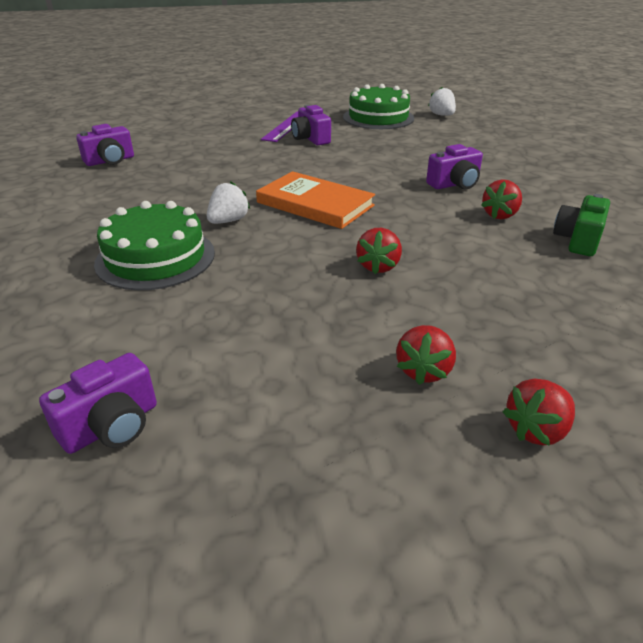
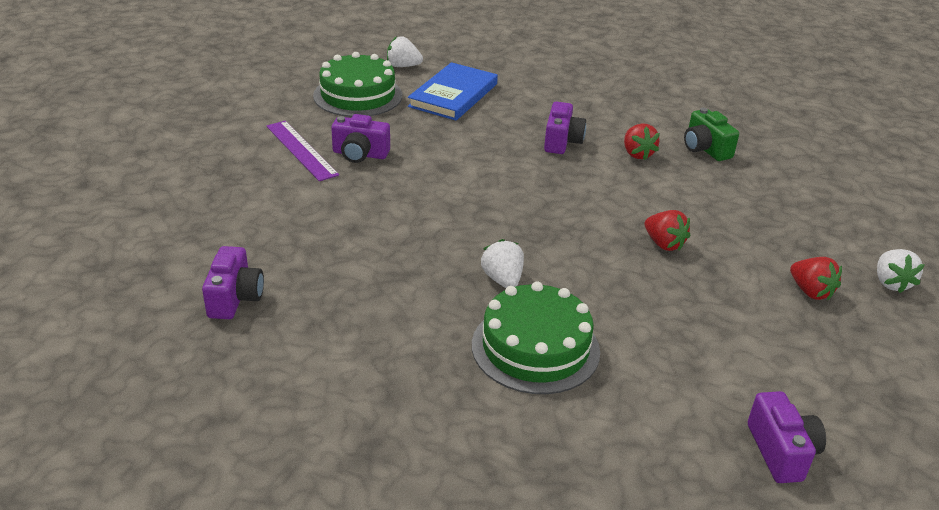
camera: 55 degrees left, 0 degrees up
(315, 204) = (521, 221): orange book -> none
(439, 137) = (453, 95): none -> blue book
(536, 430) = (891, 283): red strawberry -> white strawberry

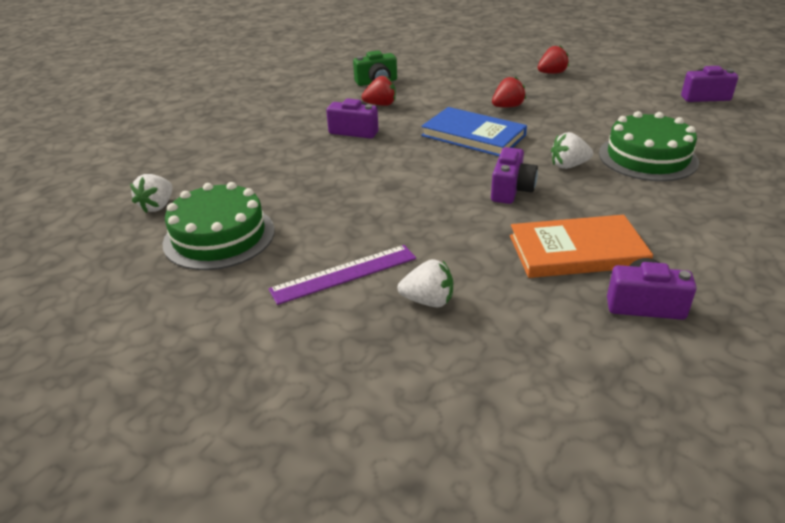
camera: 80 degrees left, 0 degrees up
(323, 268) = (577, 251): none -> orange book
(360, 154) = (360, 233): purple camera -> purple camera (511, 190)
(453, 95) = (245, 177): blue book -> blue book (473, 135)
(891, 283) = (537, 54): white strawberry -> white strawberry (428, 301)

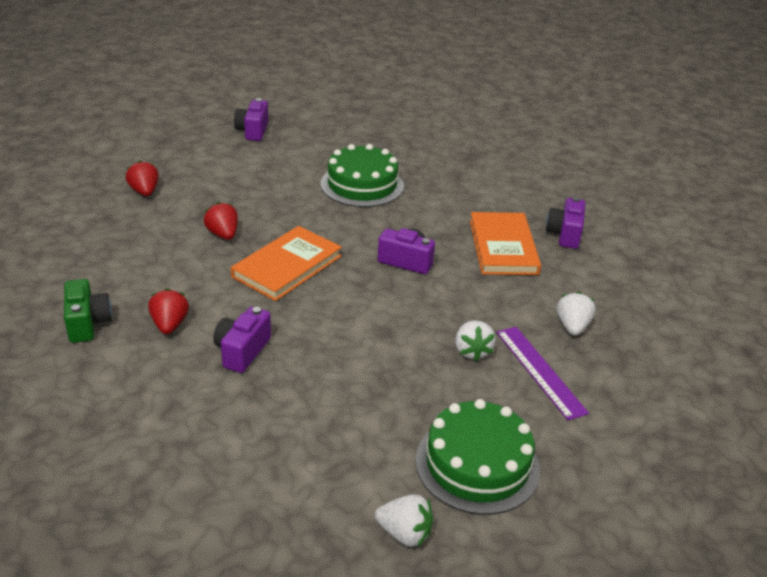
camera: 90 degrees left, 0 degrees up
(473, 135) = (287, 266): blue book -> orange book
(568, 165) = (367, 224): white strawberry -> white strawberry (472, 351)

